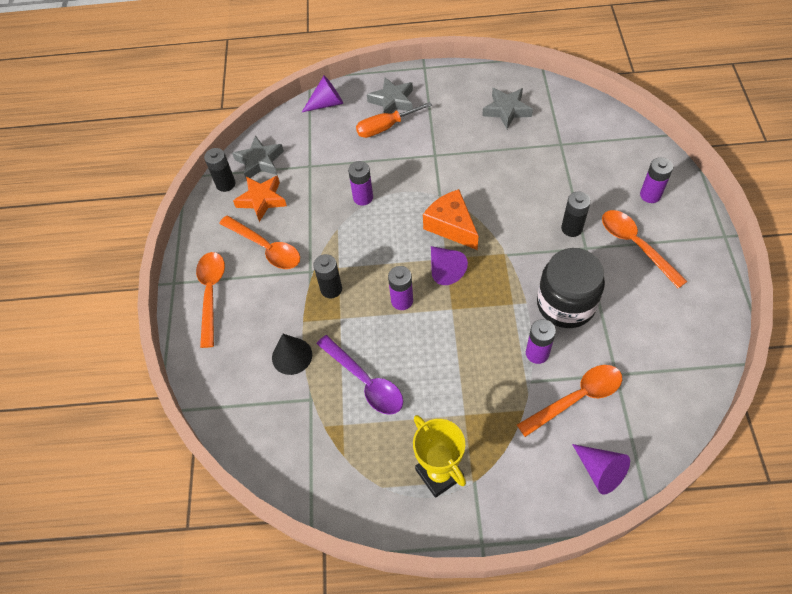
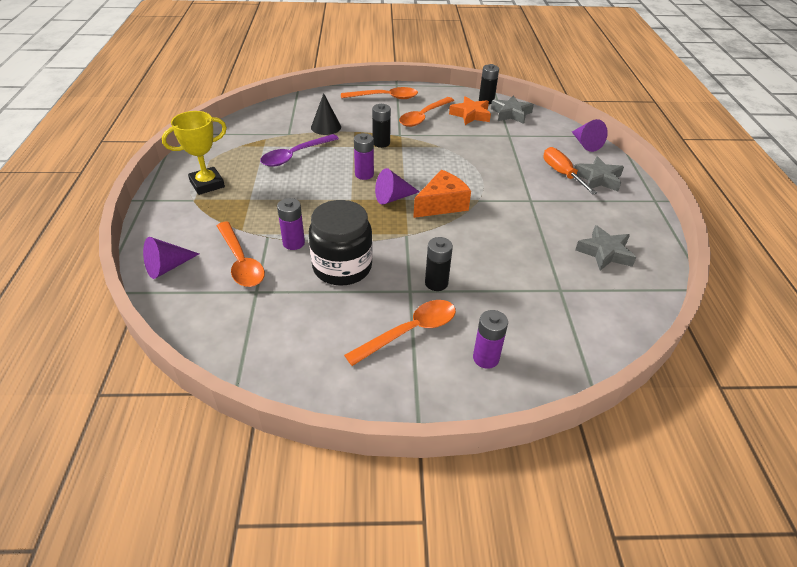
camera: 85 degrees right, 15 degrees down
(363, 197) = (475, 159): purple battery -> none

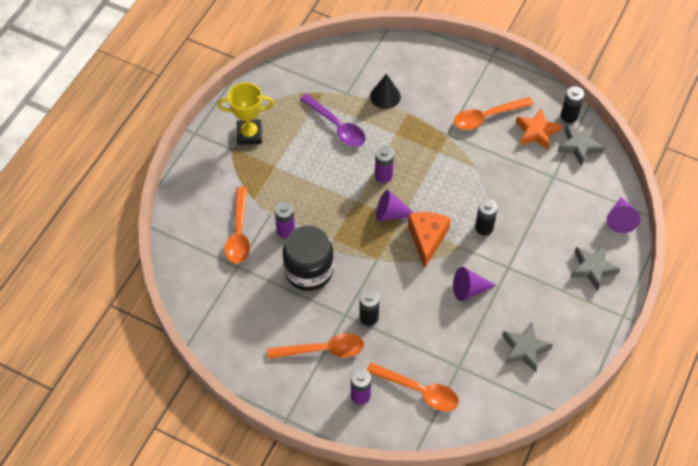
camera: 30 degrees right, 15 degrees up
(167, 267) = (186, 215): purple cone -> purple cone (469, 289)
(295, 156) = (337, 126): purple spoon -> purple spoon turned 120 degrees counterclockwise
(381, 143) = (423, 139): black battery -> black battery (484, 227)
(385, 97) = (468, 72): orange spoon -> orange spoon (419, 391)
(441, 204) = (427, 239): orange cheese -> orange cheese turned 75 degrees counterclockwise
(562, 173) = (563, 248): orange screwdriver -> none

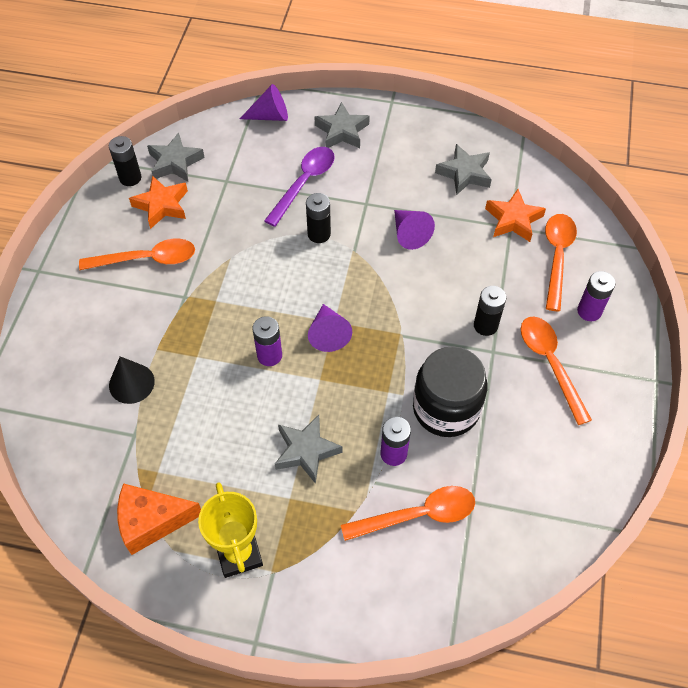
camera: 105 degrees left, 0 degrees up
(304, 182) = (306, 451): none -> grey star
(337, 126) = (198, 432): purple spoon -> purple spoon (304, 183)
(427, 239) = (354, 288): orange cheese -> orange cheese (152, 521)
(465, 371) = (513, 220): none -> orange star
(487, 117) = (147, 259): orange spoon -> orange spoon turned 60 degrees counterclockwise

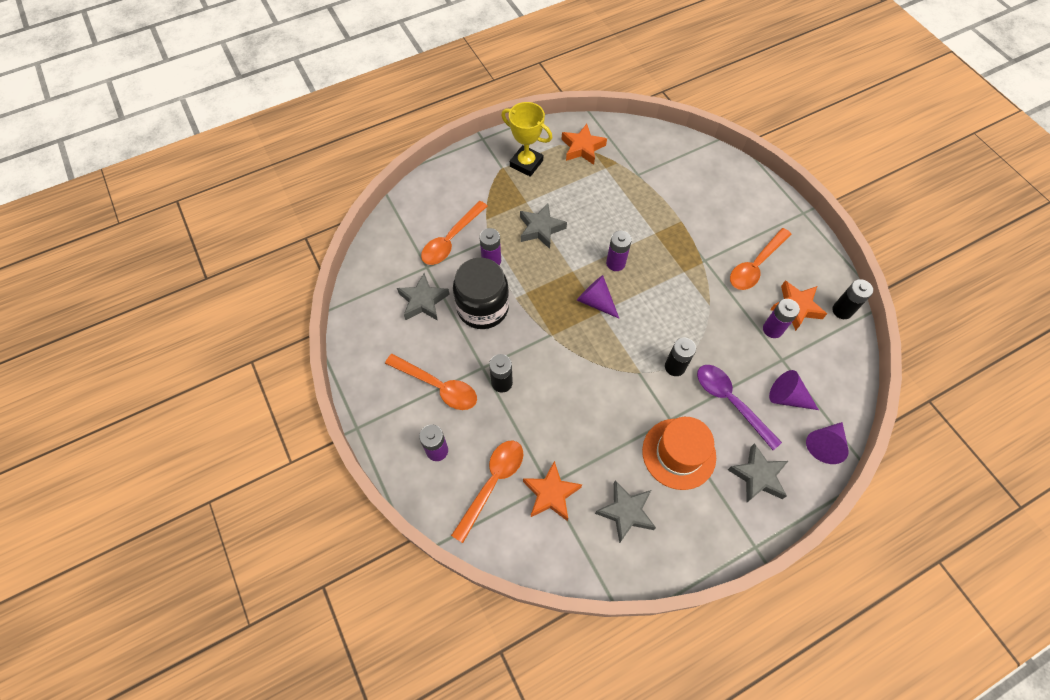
camera: 140 degrees right, 5 degrees up
(131, 383) = (671, 195): black cone -> none
(152, 521) = (582, 148): orange cheese -> orange star
(175, 162) = (832, 346): grey star -> grey star (423, 301)
(204, 204) = (772, 329): none -> purple battery
(304, 183) = (730, 401): purple spoon -> purple spoon turned 150 degrees clockwise
(385, 179) = (678, 453): none -> orange hat
(409, 234) = (615, 417): purple cone -> purple cone (787, 397)
(557, 257) = (492, 483): orange spoon -> orange spoon turned 120 degrees counterclockwise

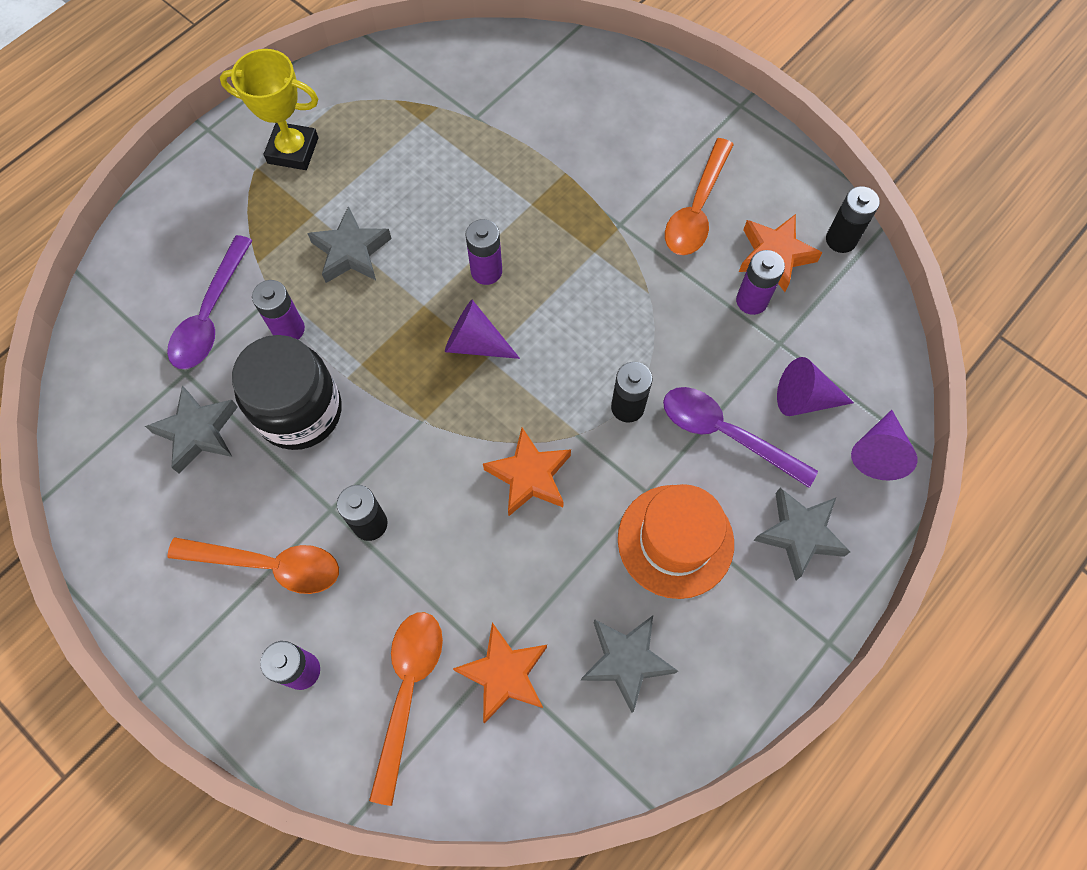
camera: 20 degrees left, 5 degrees up
(451, 240) = (210, 315): orange spoon -> purple spoon
(582, 148) = (375, 98): orange star -> orange star (529, 476)

